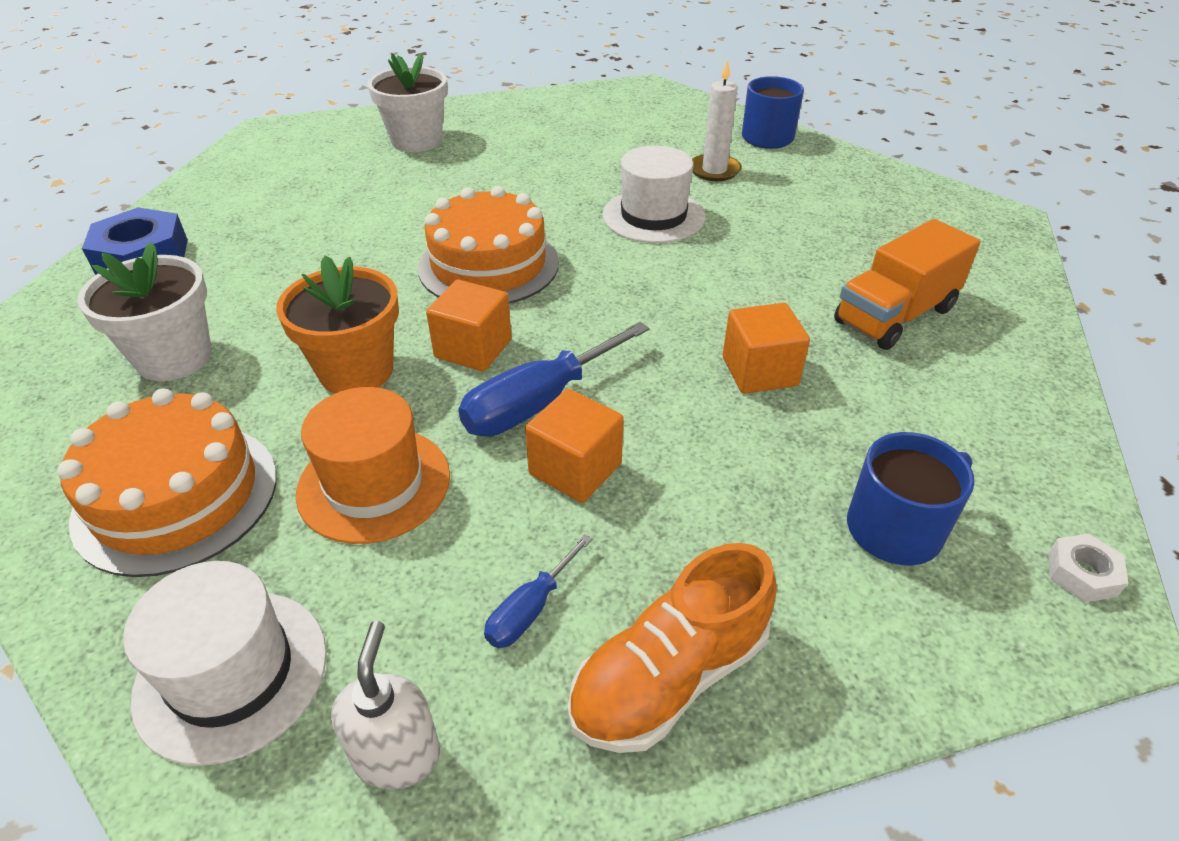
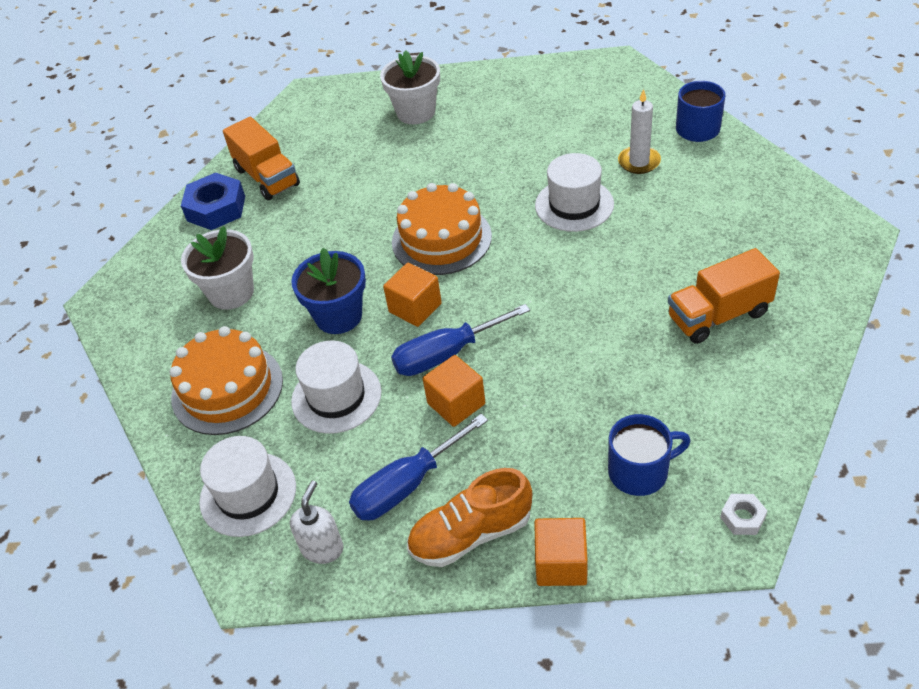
camera: 20 degrees right, 5 degrees up
(219, 217) = (267, 177): none -> orange truck
(356, 371) = (339, 316): orange flower pot -> blue flower pot
(374, 484) = (336, 396): orange hat -> white hat
(530, 609) = (406, 485): blue screwdriver -> blue screwdriver, size x1.88
(759, 371) = (600, 349): orange cube -> orange cube (561, 564)

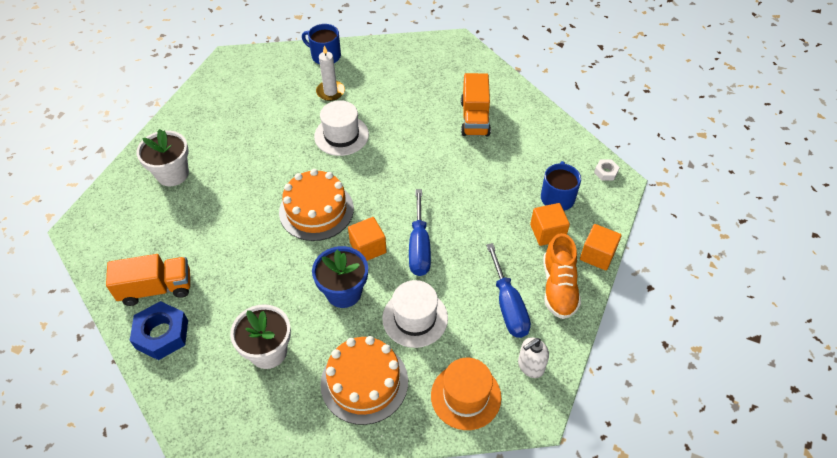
camera: 70 degrees left, 5 degrees up
(248, 494) = (466, 396): white hat -> orange hat
(322, 548) = (530, 366): white soap dispenser -> white soap dispenser turned 75 degrees counterclockwise
(456, 403) = (461, 257): orange cube -> orange cube (547, 232)

